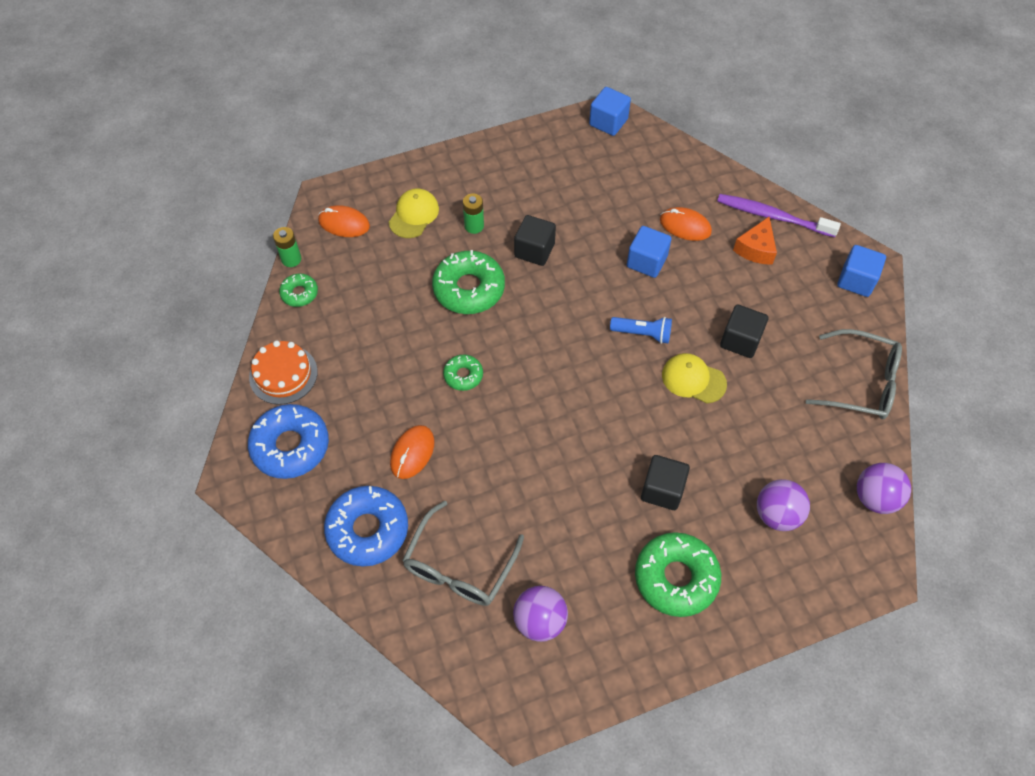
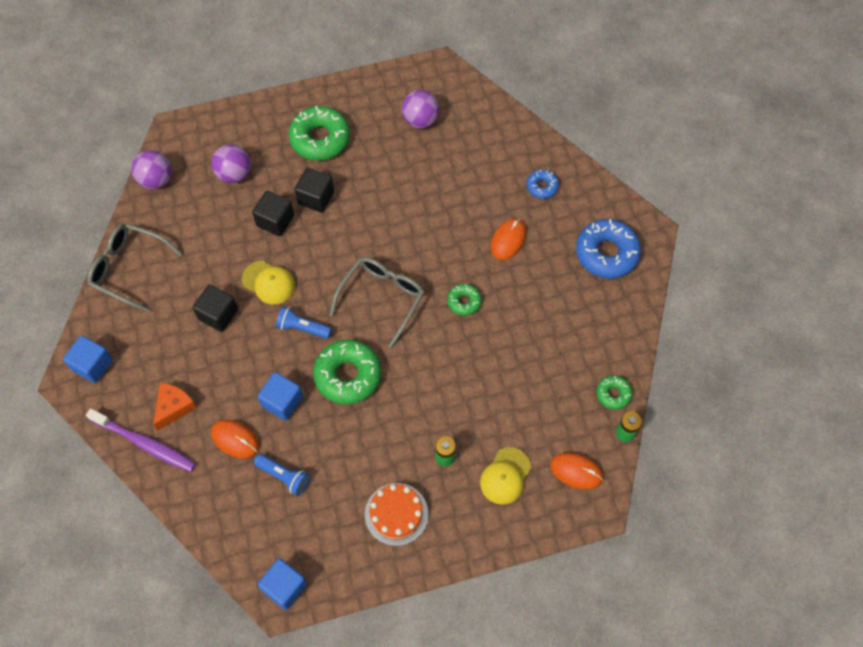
camera: 175 degrees left, 5 degrees up
(283, 374) = (619, 315): orange cake -> orange cake (396, 514)
(368, 530) = (542, 186): blue donut -> blue donut, size x0.52
(459, 566) = (474, 157): grey glasses -> grey glasses (382, 298)
(469, 289) = (454, 386): green donut -> green donut (348, 375)
(534, 250) = (388, 423): black cube -> black cube (275, 221)
(629, 200) = (284, 476): none -> blue flashlight

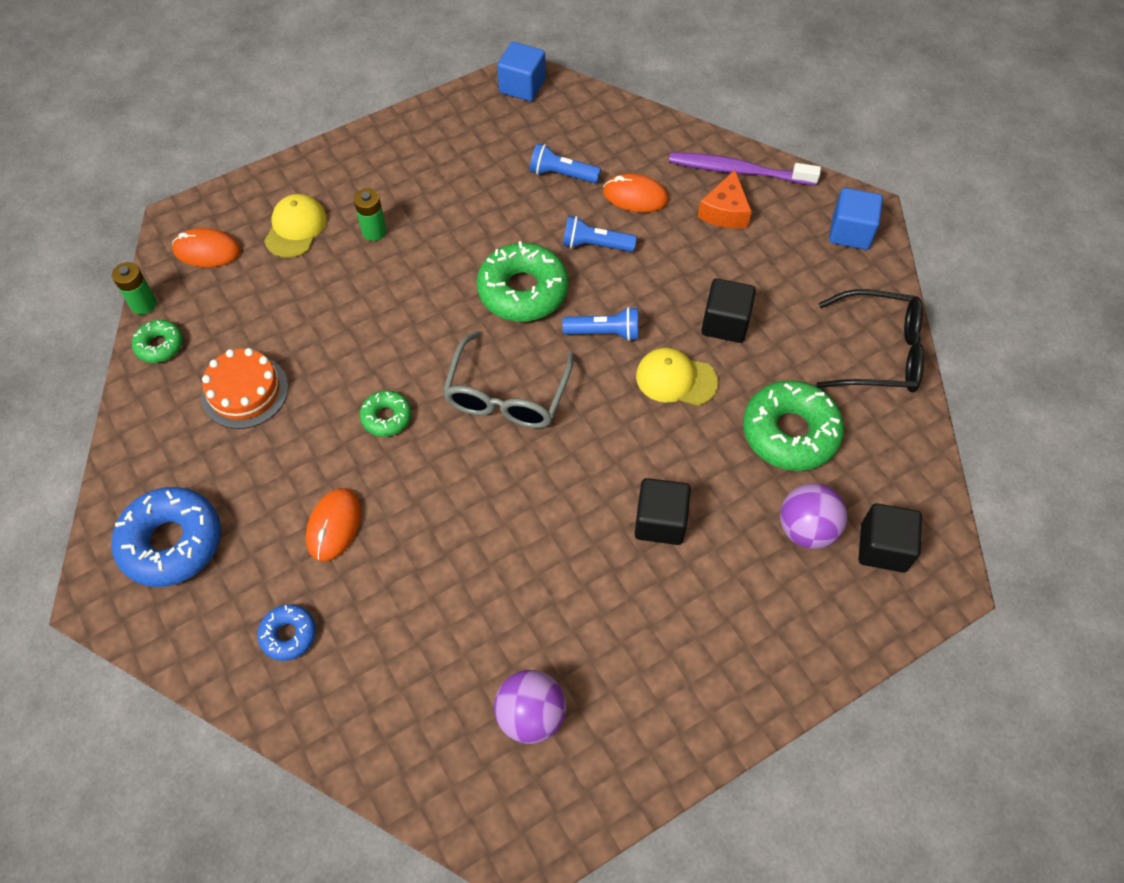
camera: 165 degrees right, 5 degrees down
(129, 268) = (879, 353): grey glasses -> black glasses
(156, 180) = (921, 489): purple ball -> none
(275, 221) = (707, 469): black cube -> black cube (883, 548)
(282, 401) = (595, 245): blue cube -> blue flashlight
(320, 138) = (695, 630): green donut -> green donut (790, 432)
(396, 514) = (419, 167): orange cake -> orange cake (245, 391)

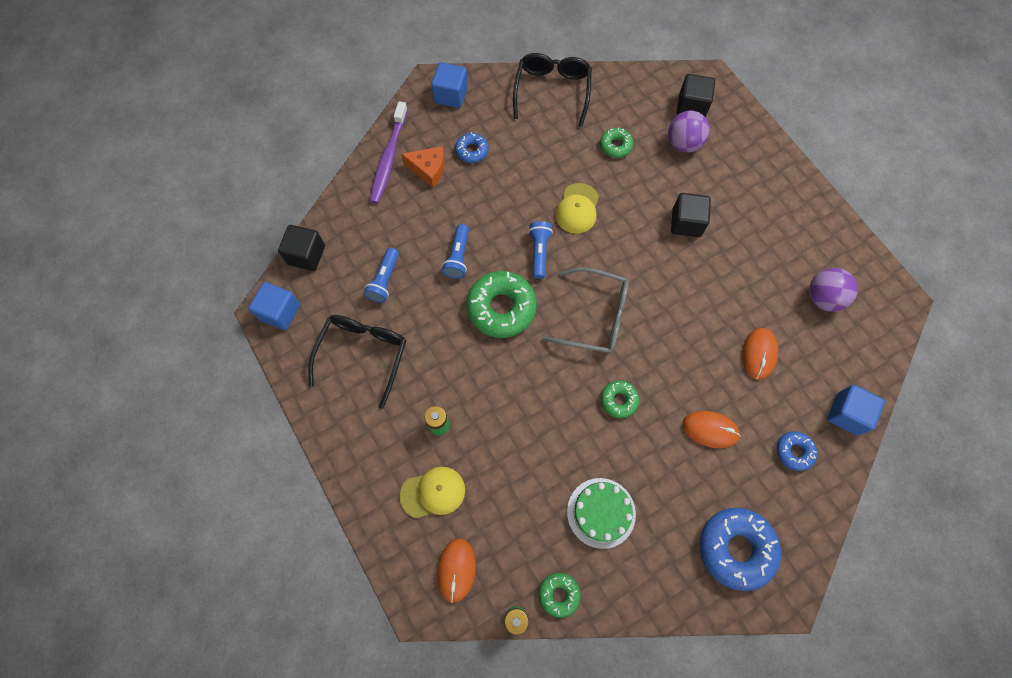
camera: 90 degrees left, 10 degrees up
(245, 391) = (601, 512): orange cake -> green cake
(296, 228) = (433, 492): yellow cap -> yellow cap turned 150 degrees clockwise
(335, 722) = (847, 414): none -> blue cube
(466, 160) = (363, 354): none -> black glasses
(635, 196) = (410, 228): orange mouse -> orange mouse (759, 354)
(725, 323) = (530, 176): black cube -> black cube (306, 255)
(760, 257) = (472, 151): none -> blue donut
(790, 432) = (615, 146): green donut -> green donut, size x0.52

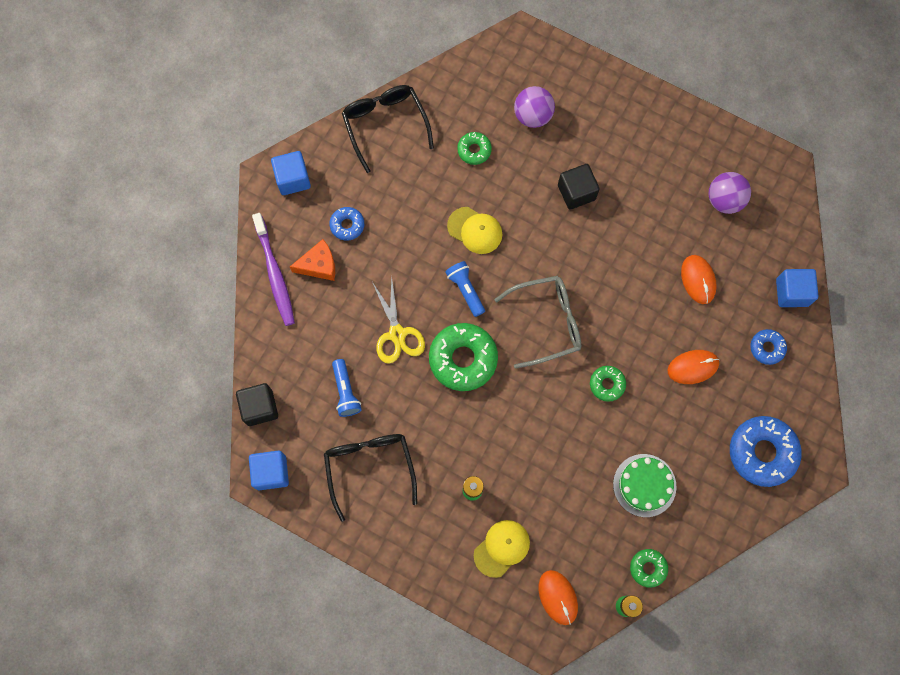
camera: 30 degrees left, 5 degrees up
(458, 257) = (397, 334): blue flashlight -> yellow scissors
(577, 209) = (475, 230): yellow cap -> yellow cap turned 45 degrees counterclockwise
(691, 106) = (520, 74): black cube -> none

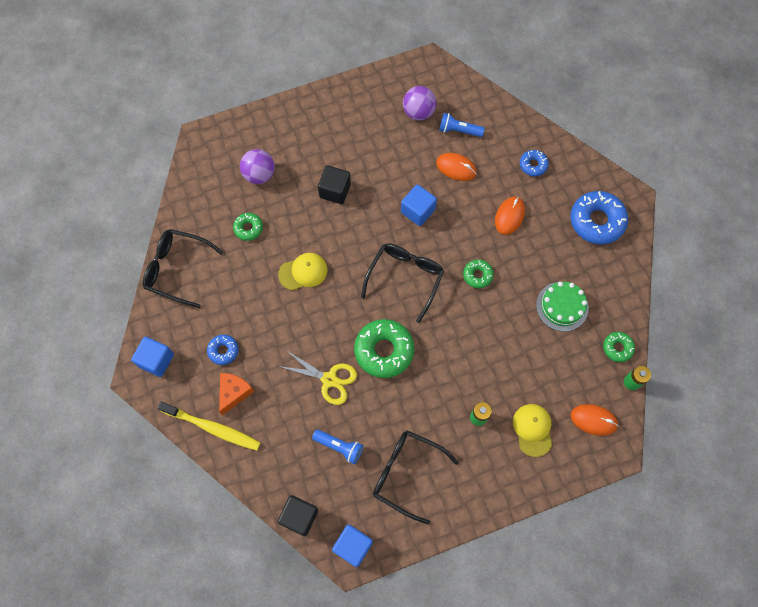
camera: 50 degrees left, 5 degrees down
(275, 274) = (212, 428): purple toothbrush -> yellow toothbrush
(465, 290) = (338, 311): blue flashlight -> blue flashlight (458, 130)
(547, 322) = (405, 278): grey glasses -> black glasses
(792, 292) = (510, 123): blue cube -> blue cube (418, 211)

